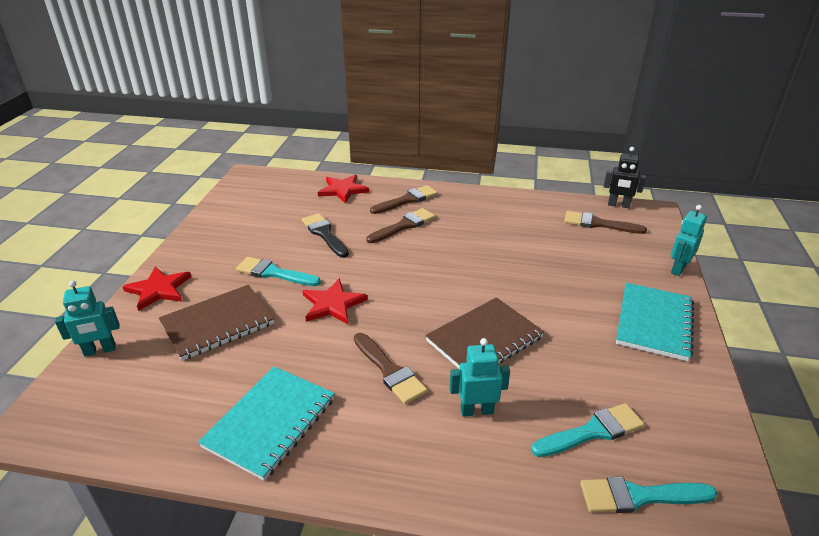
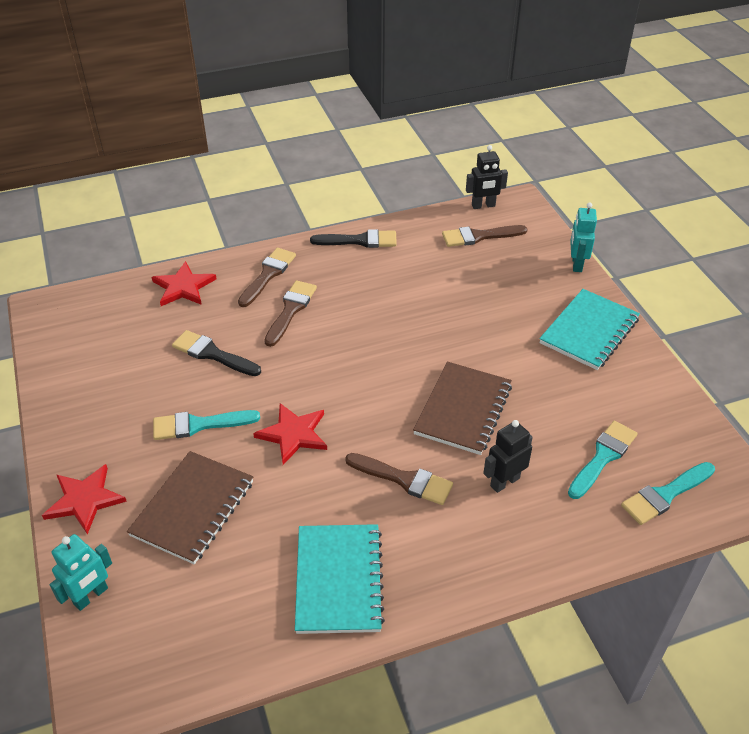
camera: 30 degrees left, 10 degrees up
(477, 410) = (504, 482): turquoise robot -> black robot
(494, 199) = (359, 240): none -> black brush
(654, 323) = (589, 331): turquoise notebook -> turquoise notebook turned 45 degrees clockwise

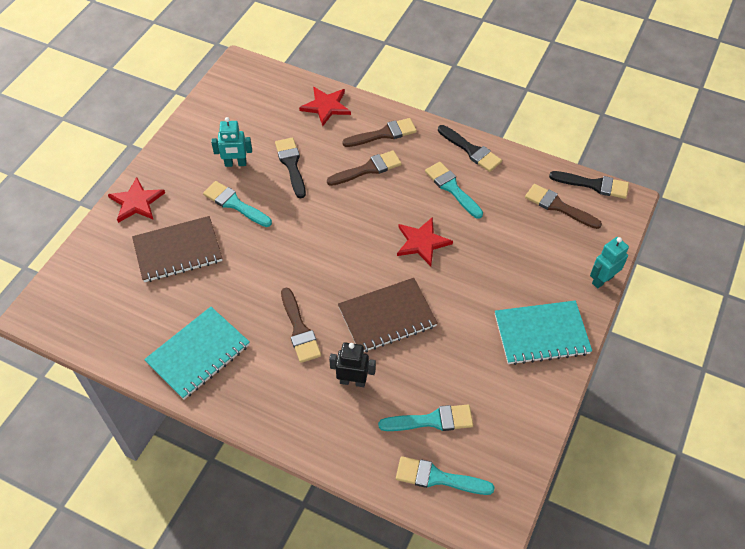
camera: 45 degrees right, 10 degrees up
(91, 596) = (85, 257): turquoise robot -> turquoise robot (235, 164)
(293, 434) = (275, 251): red star -> red star (422, 242)
(382, 277) = (452, 188): none -> turquoise brush
(483, 206) = (594, 185): black robot -> black brush

